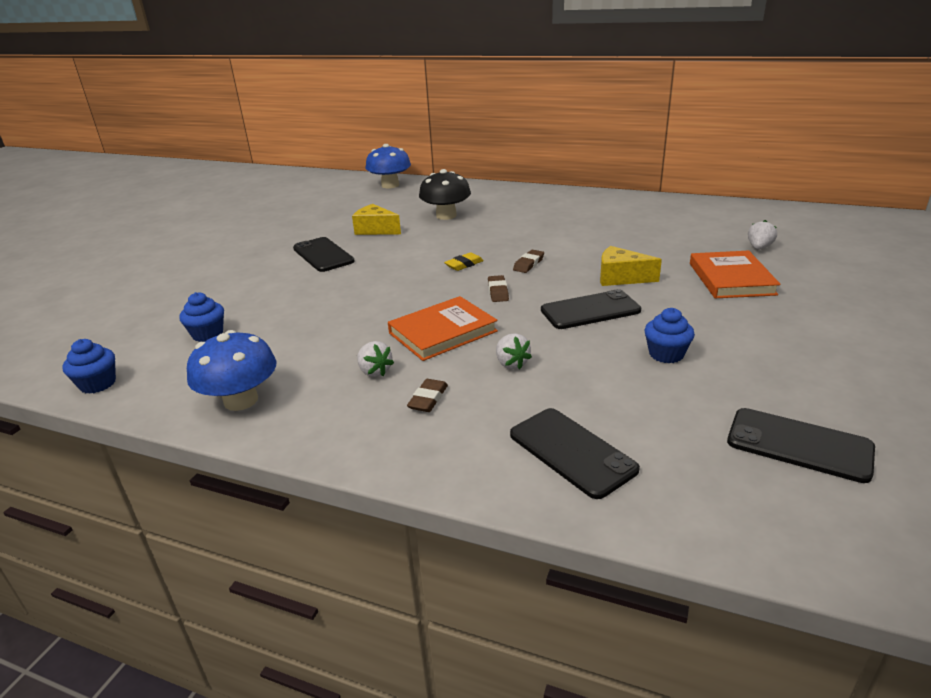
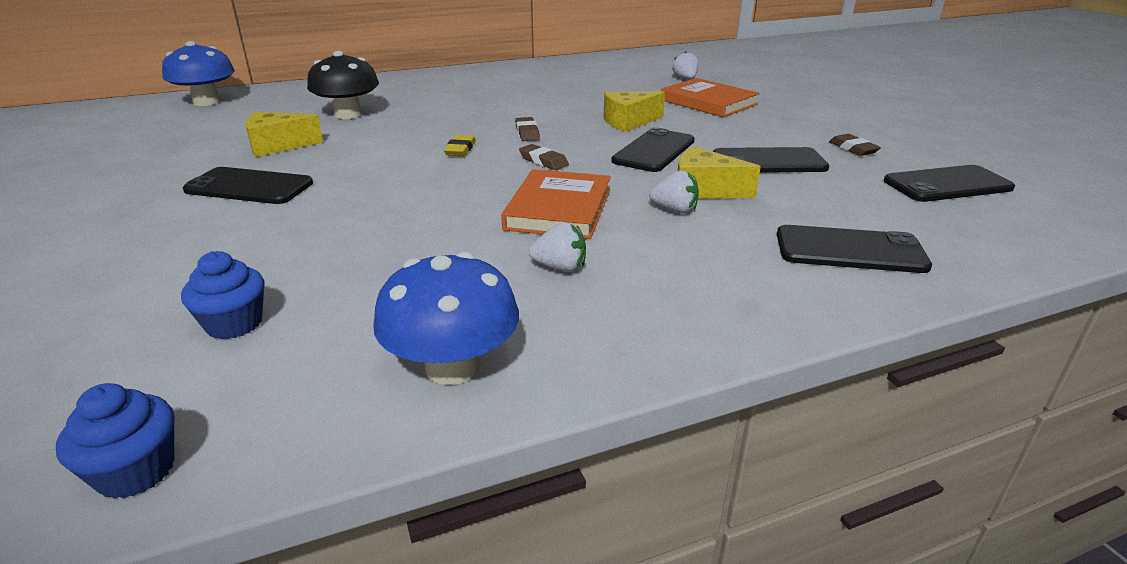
camera: 45 degrees left, 0 degrees up
(428, 399) = (663, 266): brown eraser -> brown eraser (853, 149)
(563, 357) = (704, 190): none -> yellow cheese
(666, 354) = (769, 162): blue cupcake -> black phone

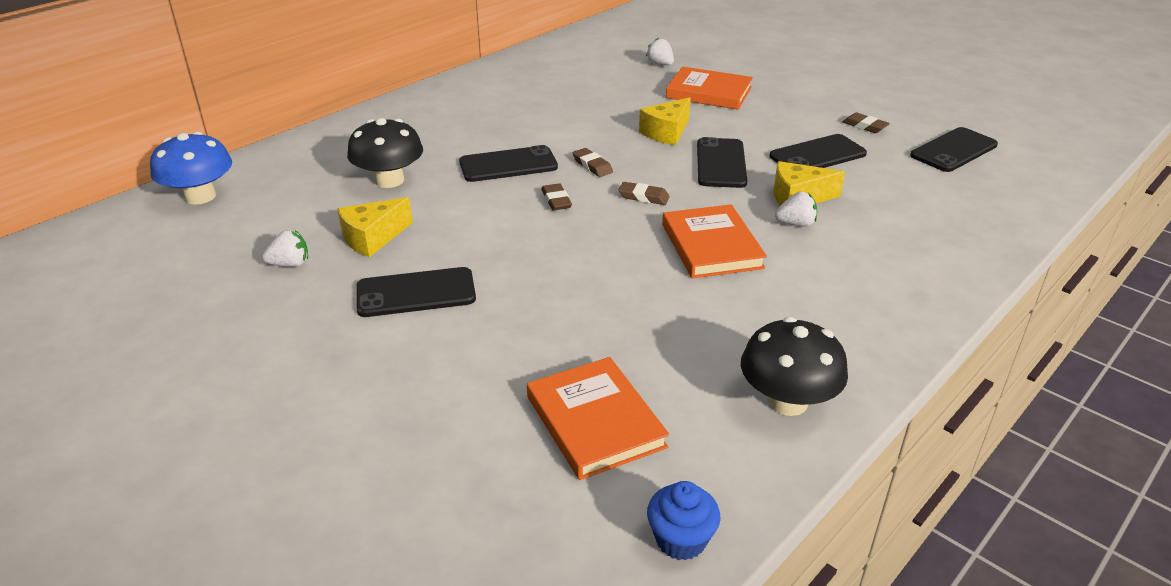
camera: 25 degrees left, 5 degrees up
(234, 324) = (595, 421): blue cupcake -> orange book
(452, 367) = (787, 401): blue mushroom -> black mushroom
(460, 149) = (556, 200): yellow eraser -> brown eraser
(560, 267) = (770, 300): white strawberry -> white strawberry (290, 264)
(849, 250) = (939, 230): black phone -> black phone (508, 165)

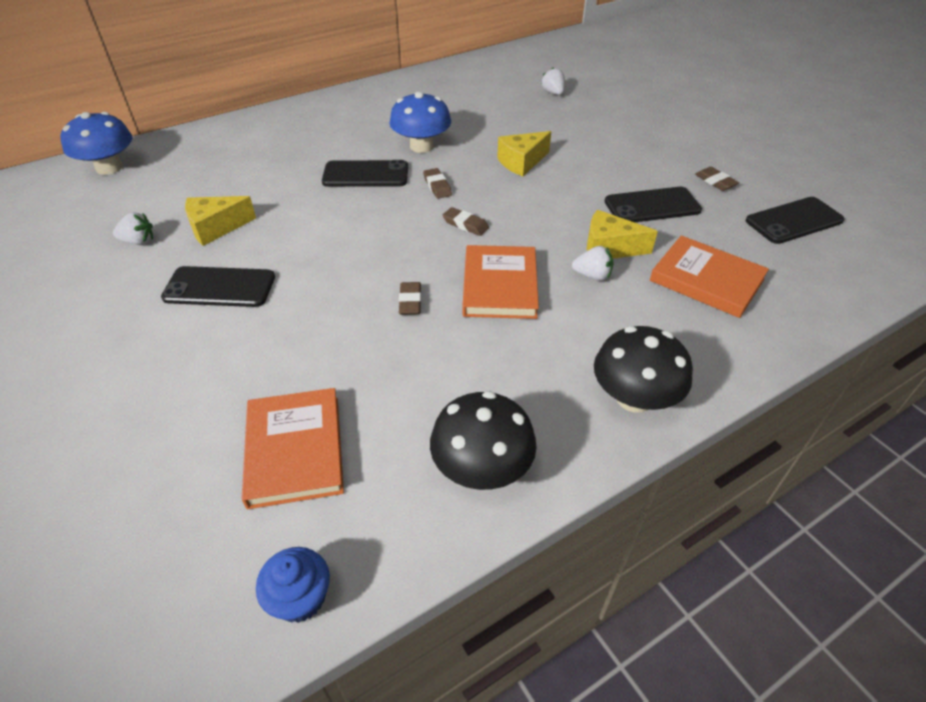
camera: 15 degrees right, 10 degrees up
(389, 180) = (261, 175): black mushroom -> black mushroom (634, 398)
(552, 130) = (421, 146): none -> blue mushroom
(556, 200) = (387, 216): brown eraser -> brown eraser (410, 301)
(709, 92) = (582, 127): orange book -> orange book (706, 280)
(721, 163) = (555, 201): black phone -> none

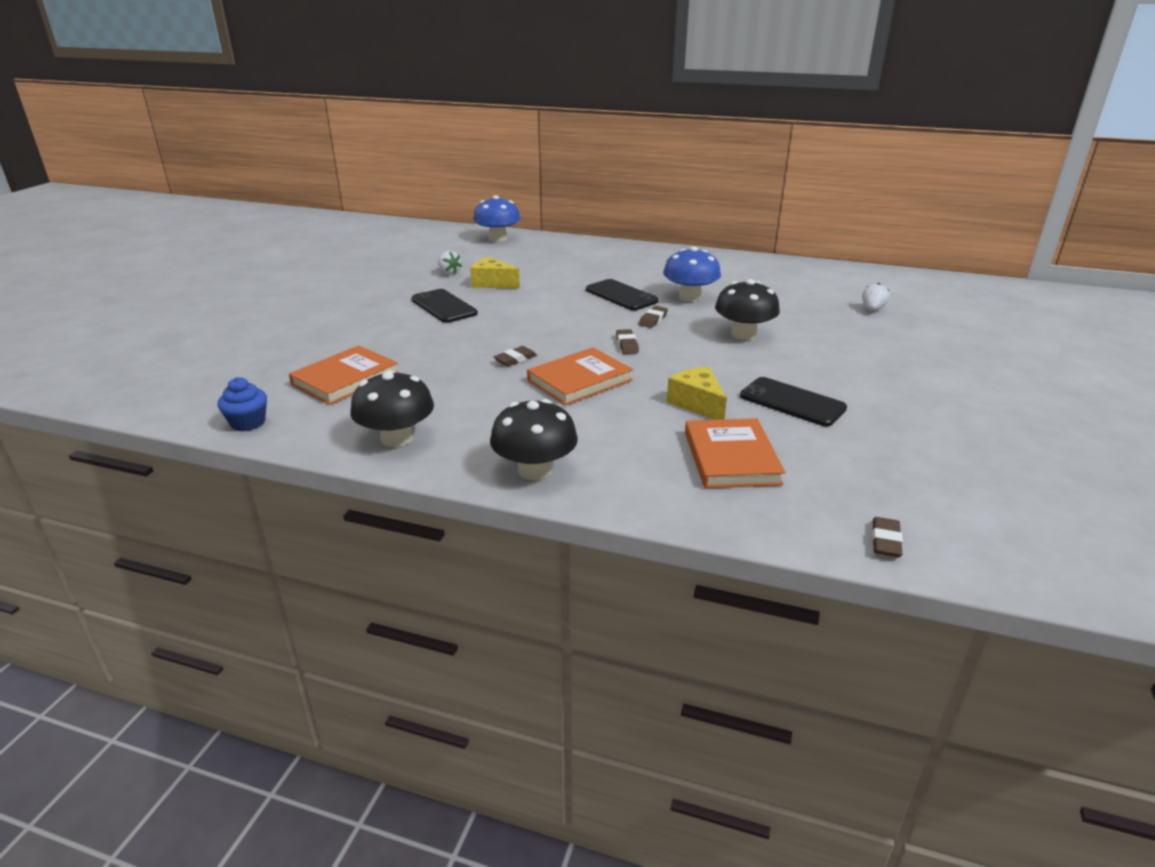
camera: 50 degrees right, 15 degrees down
(521, 162) = (743, 334): yellow cheese -> black mushroom
(592, 276) = (650, 409): white strawberry -> none
(715, 182) = (894, 418): brown eraser -> brown eraser (885, 541)
(794, 221) = (912, 476): black phone -> none

